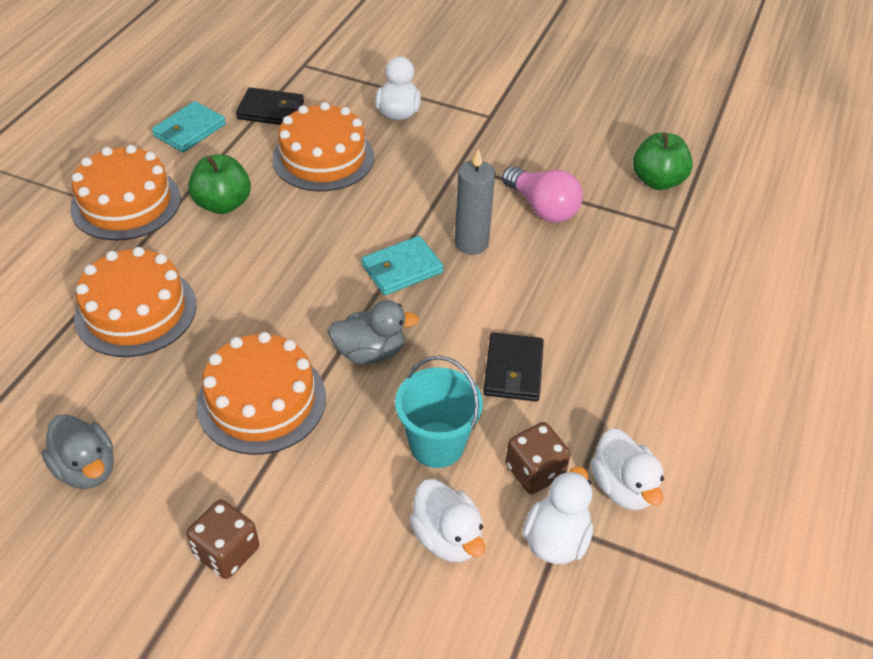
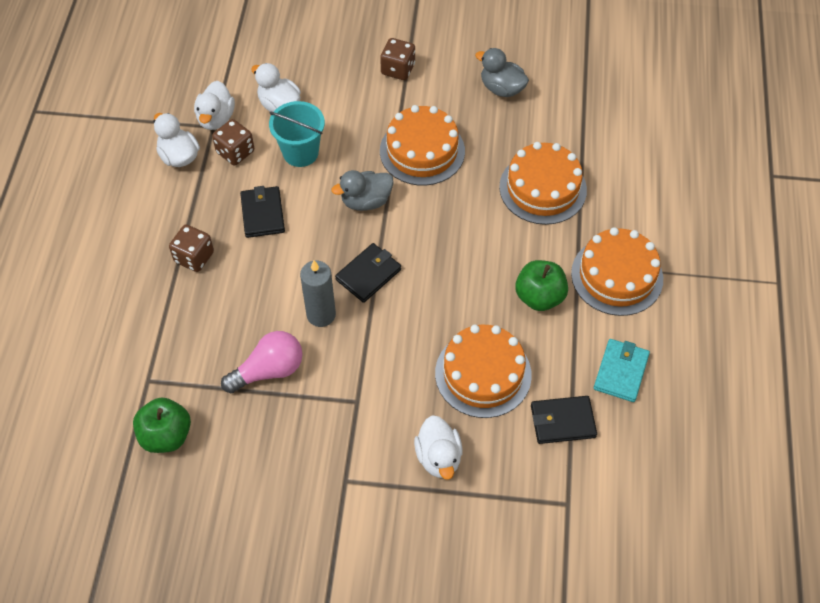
camera: 165 degrees right, 10 degrees up
(402, 269) = (368, 275): turquoise wallet -> black wallet
(542, 208) = (269, 370): pink light bulb -> pink light bulb turned 120 degrees clockwise
(613, 338) = (194, 257): none -> brown dice

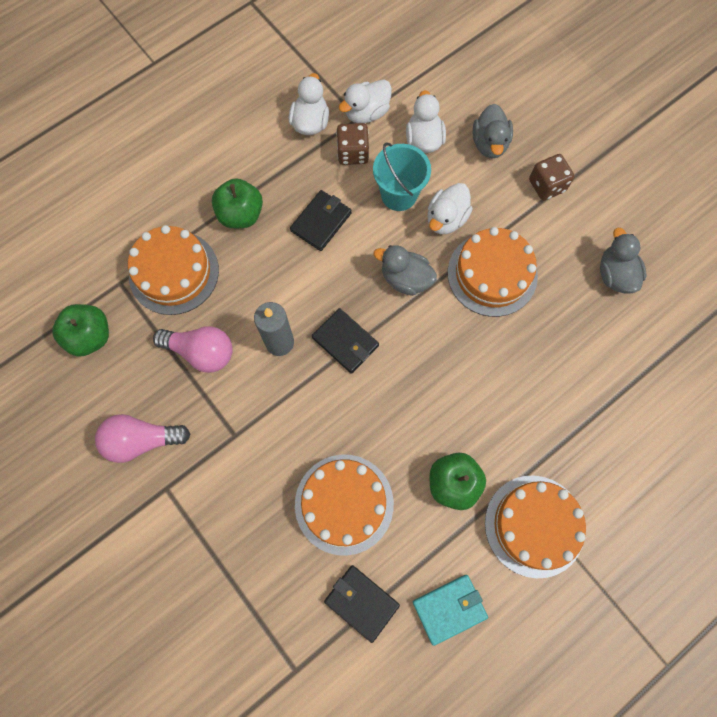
camera: 45 degrees right, 15 degrees up
(194, 257) = (241, 214): brown dice -> green apple
(290, 467) = (141, 440): none -> pink light bulb
(329, 73) = (489, 144): none -> grey duck
(368, 275) = (345, 342): black wallet -> black wallet turned 45 degrees clockwise
(438, 457) = (244, 537): white duck -> white duck (446, 219)
(542, 188) = (555, 393): orange cake -> orange cake (174, 272)

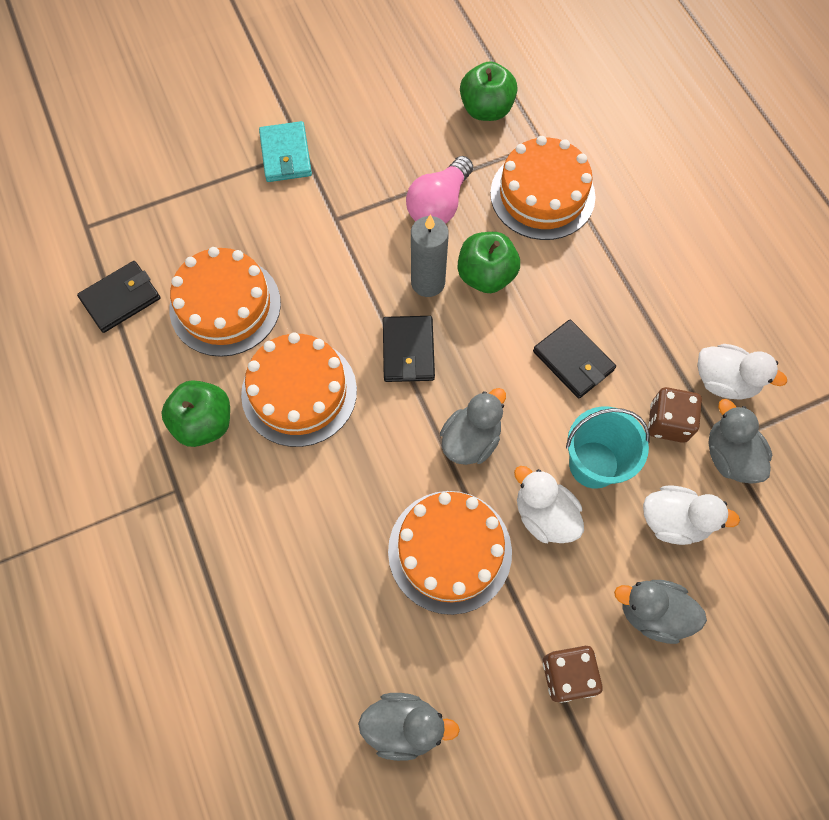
camera: 105 degrees right, 5 degrees down
(141, 440) = (359, 137): pink light bulb -> none
(241, 214) = (602, 275): green apple -> green apple (486, 275)
(345, 342) = (408, 351): black wallet -> black wallet turned 60 degrees counterclockwise
(366, 113) = (729, 456): white duck -> grey duck
(449, 609) = (77, 381): turquoise wallet -> turquoise wallet (285, 154)
(534, 525) = (123, 498): orange cake -> orange cake (299, 392)

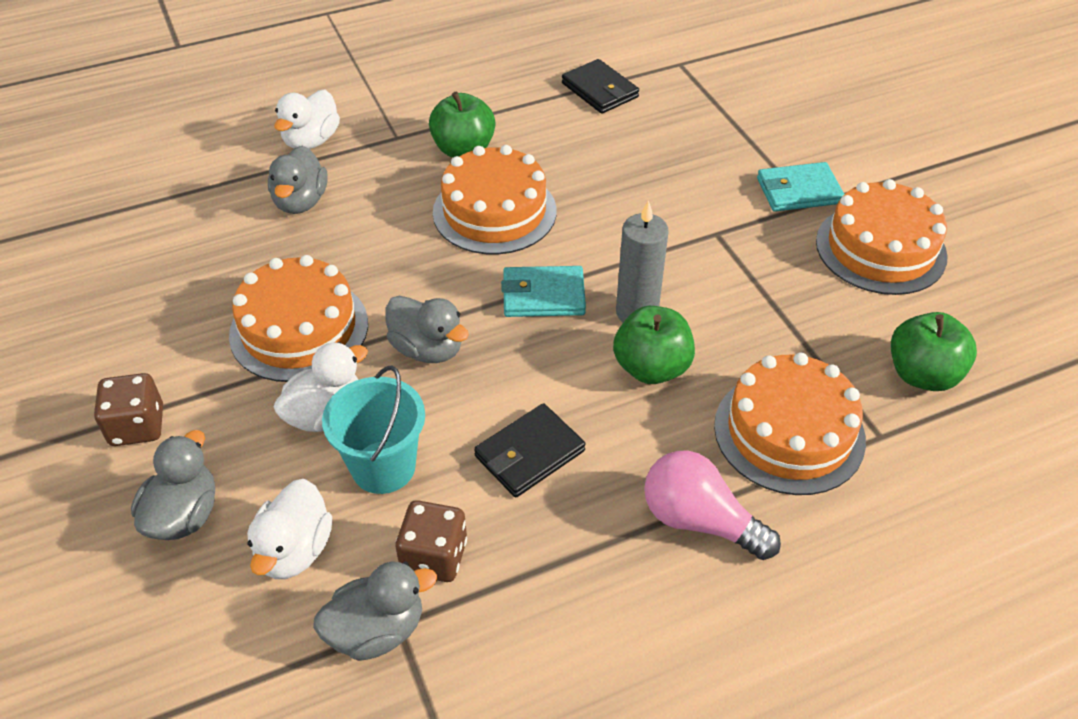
camera: 90 degrees right, 20 degrees down
(225, 306) = (595, 156): orange cake -> orange cake (880, 249)
(404, 726) = (130, 293): grey duck -> grey duck (301, 202)
(408, 351) = (543, 295): black wallet -> turquoise wallet
(439, 205) = (752, 324): pink light bulb -> pink light bulb (699, 520)
(724, 381) = (494, 638): white duck -> white duck (311, 141)

